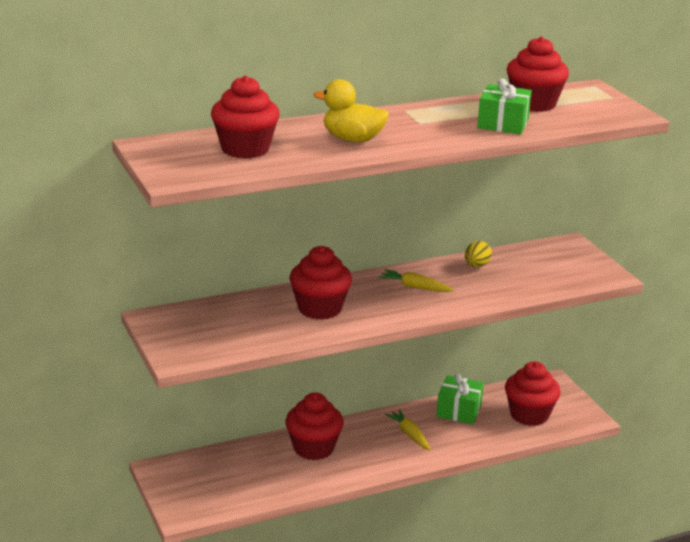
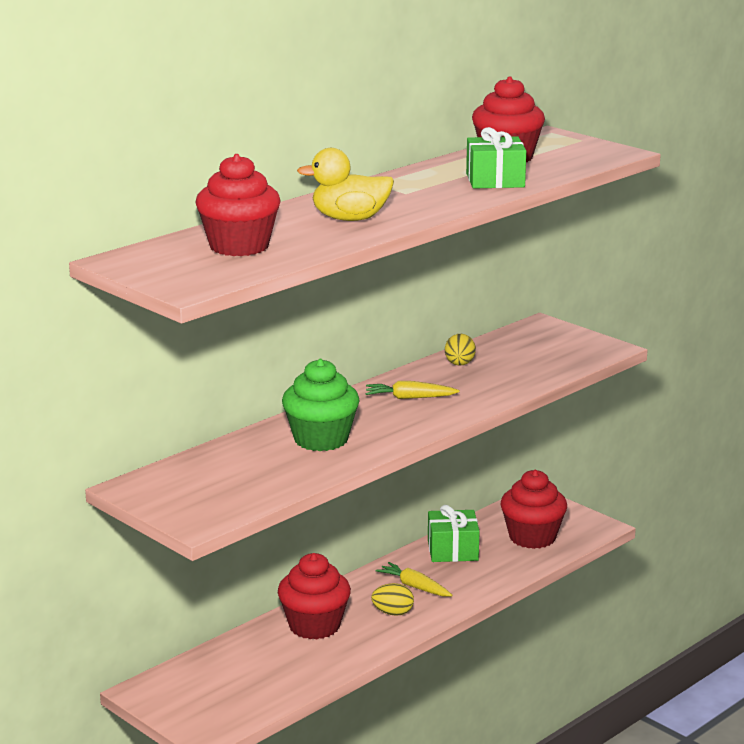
camera: 20 degrees left, 5 degrees down
(319, 308) = (321, 439): red cupcake -> green cupcake
(379, 452) = (393, 613): none -> yellow egg

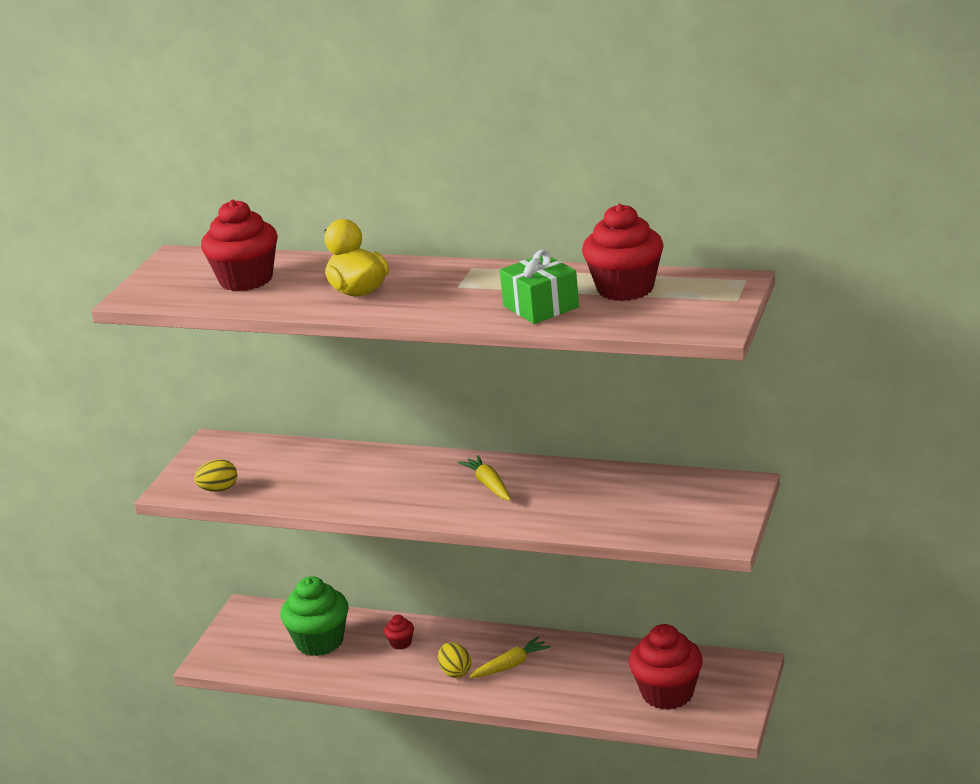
camera: 65 degrees right, 5 degrees up
(314, 626) = (401, 643): red cupcake -> red cupcake, size x0.44
(321, 439) = (363, 479): green cupcake -> green cupcake (319, 641)
(414, 587) = (510, 665): yellow carrot -> yellow carrot turned 45 degrees clockwise
(452, 550) = (596, 659): green gift -> none
(459, 364) = (591, 480): yellow egg -> yellow egg (219, 489)

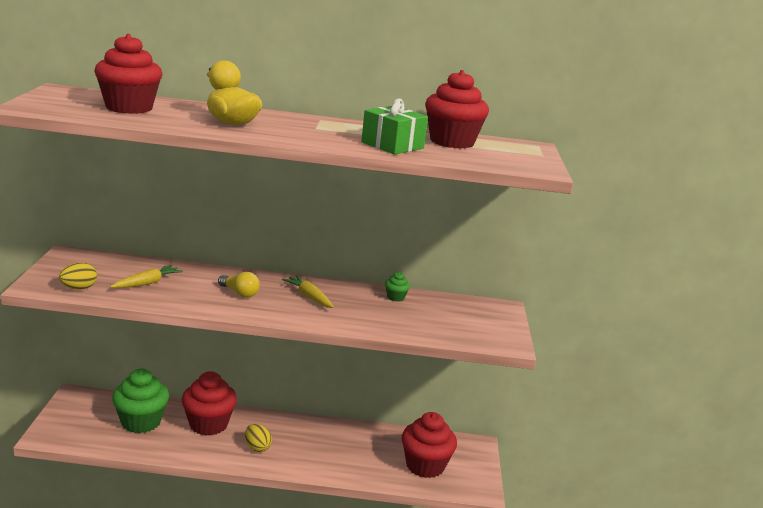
camera: 20 degrees left, 5 degrees down
(401, 643) = (208, 424): red cupcake -> red cupcake, size x2.27
(404, 485) = (240, 293): none -> yellow light bulb
(510, 665) = (300, 443): yellow carrot -> yellow carrot (147, 283)
(602, 478) = (395, 297): none -> green cupcake

